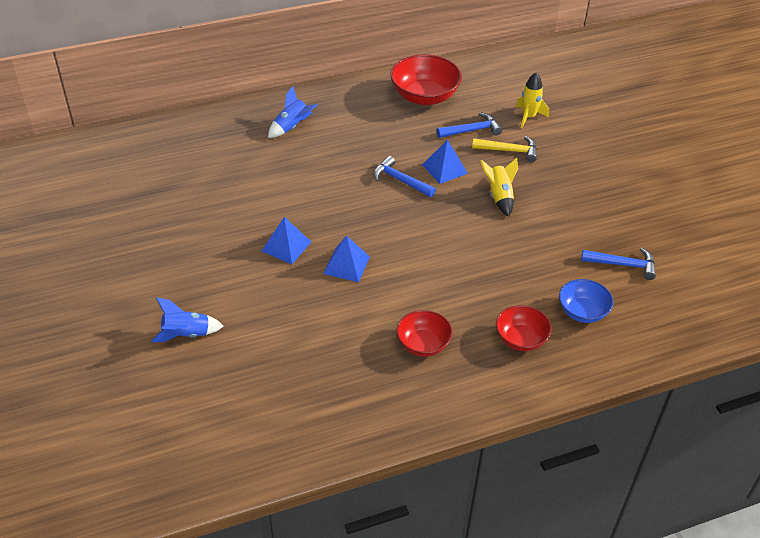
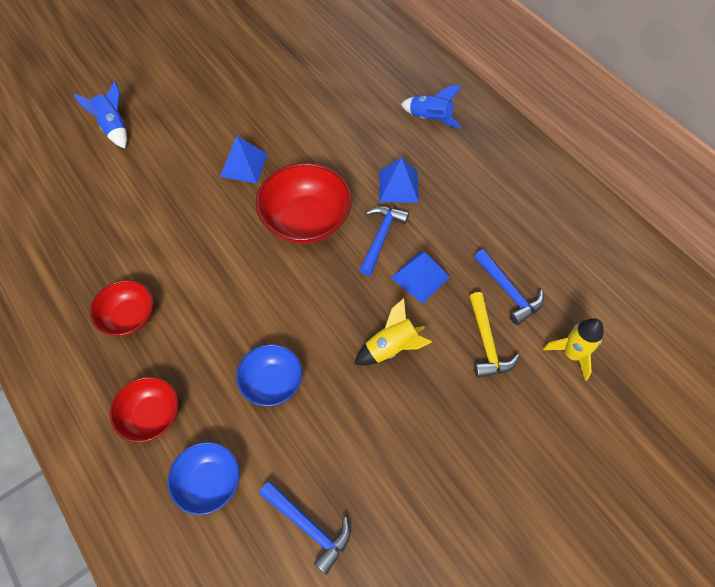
camera: 75 degrees right, 15 degrees up
(346, 265) = (230, 221): blue pyramid -> blue pyramid (398, 186)
(424, 96) = (550, 226): red bowl -> red bowl (306, 220)
(510, 264) = (272, 383): none -> blue bowl
(623, 265) = (308, 526): blue hammer -> blue hammer turned 45 degrees counterclockwise

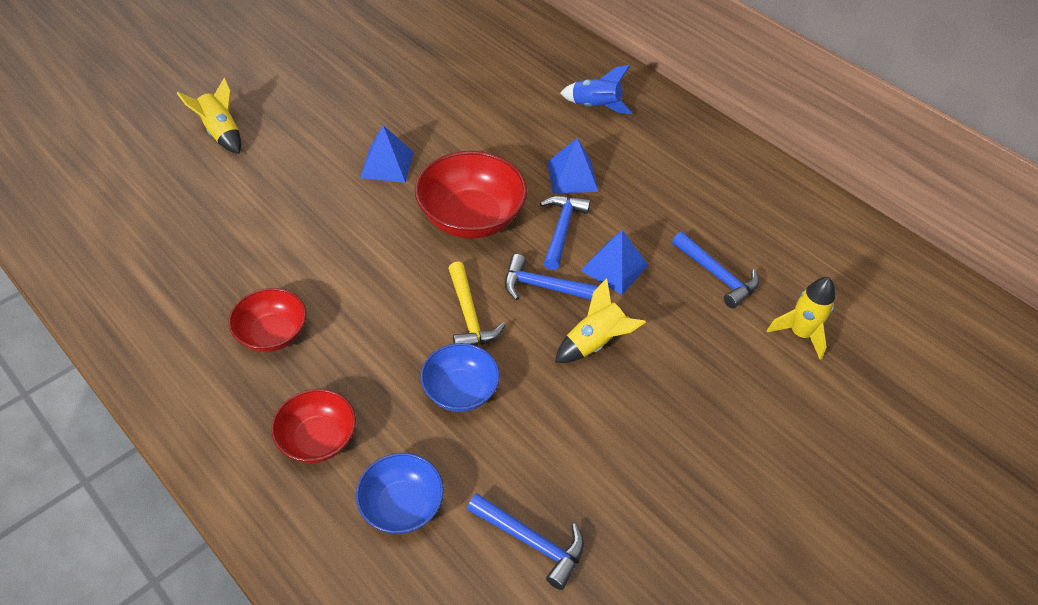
camera: 10 degrees left, 10 degrees down
(113, 127) = (221, 133): blue rocket -> yellow rocket
(358, 291) = (546, 287): none -> blue hammer
(487, 342) = (703, 329): yellow hammer -> yellow hammer (469, 315)

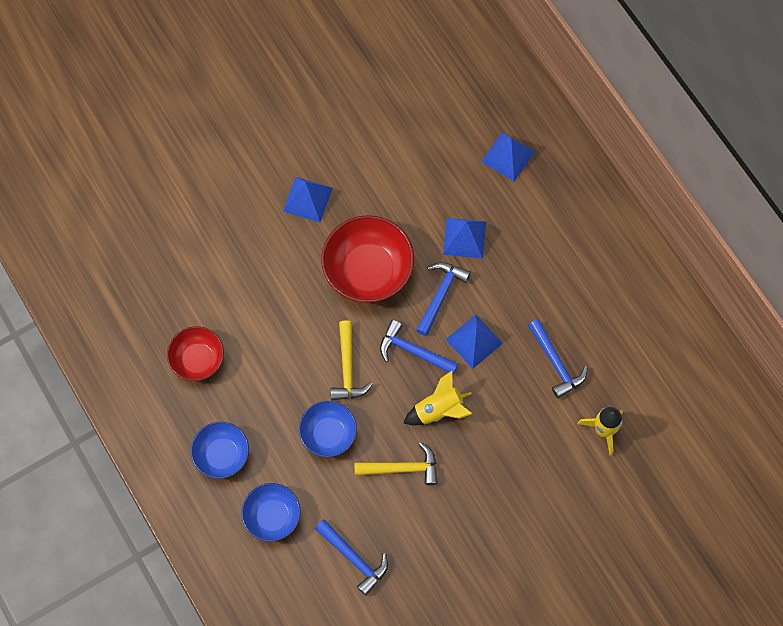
camera: 15 degrees right, 20 degrees up
(221, 133) = (171, 140): yellow rocket -> none
(318, 439) = (222, 454): red bowl -> blue bowl
(567, 415) = (402, 468): none -> yellow hammer
(595, 107) = (507, 156): blue rocket -> blue pyramid

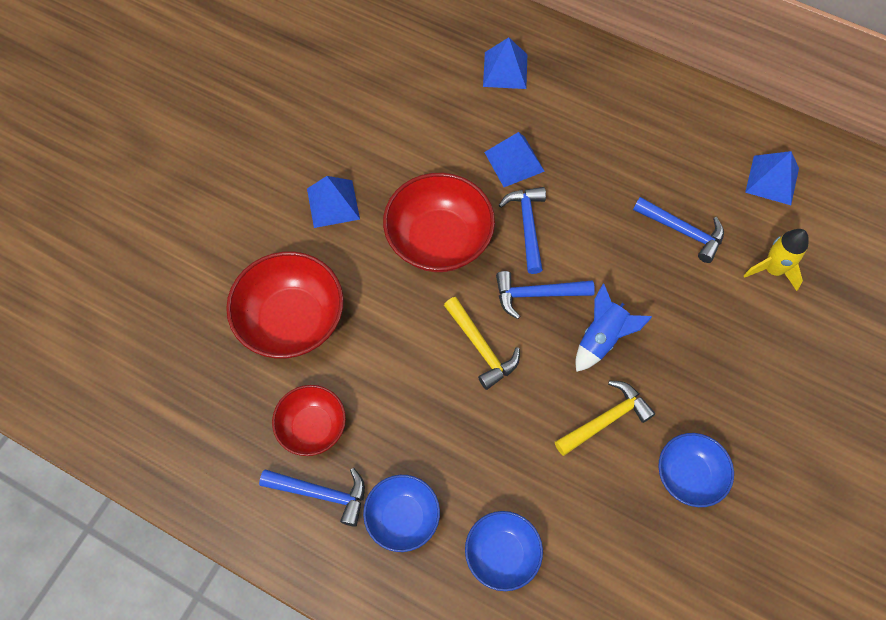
camera: 30 degrees left, 5 degrees down
(227, 274) = (292, 320): none -> red bowl
(328, 434) = (505, 427): blue bowl -> blue bowl (689, 475)
(354, 558) = (621, 548): blue hammer -> blue hammer (321, 493)
(439, 410) = (602, 338): yellow rocket -> blue rocket
(474, 341) = (590, 252): blue pyramid -> blue pyramid (772, 180)

